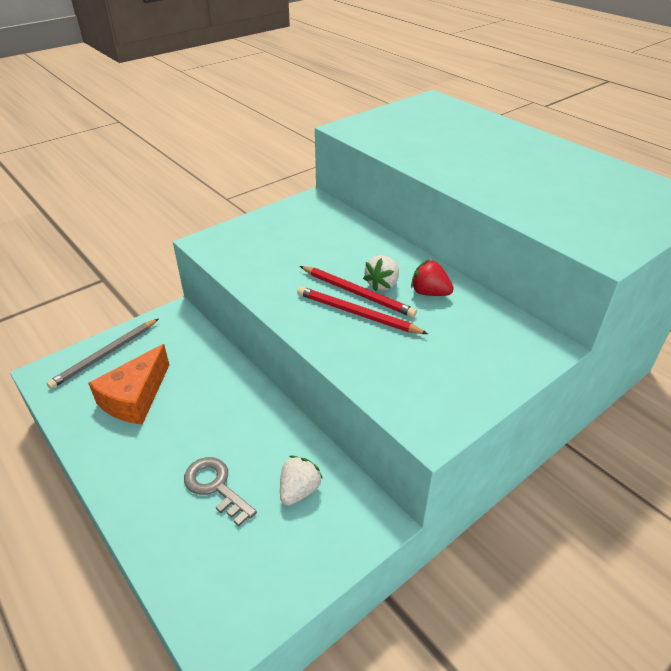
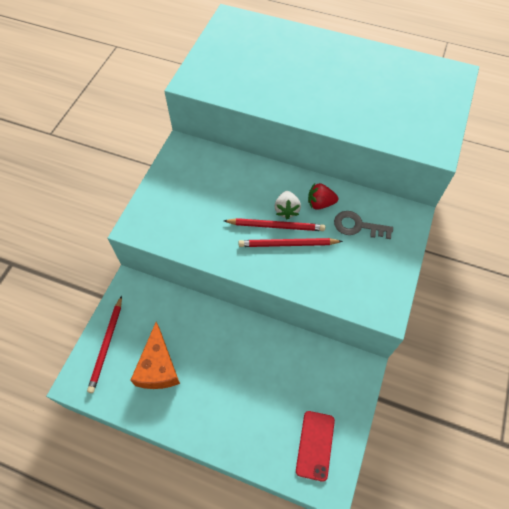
camera: 30 degrees left, 20 degrees up
(105, 355) = (107, 345): grey pencil -> red pencil
(215, 486) = (260, 399): grey key -> grey key (357, 226)
(240, 578) = (315, 445): none -> red phone
(299, 490) = (309, 373): white strawberry -> none

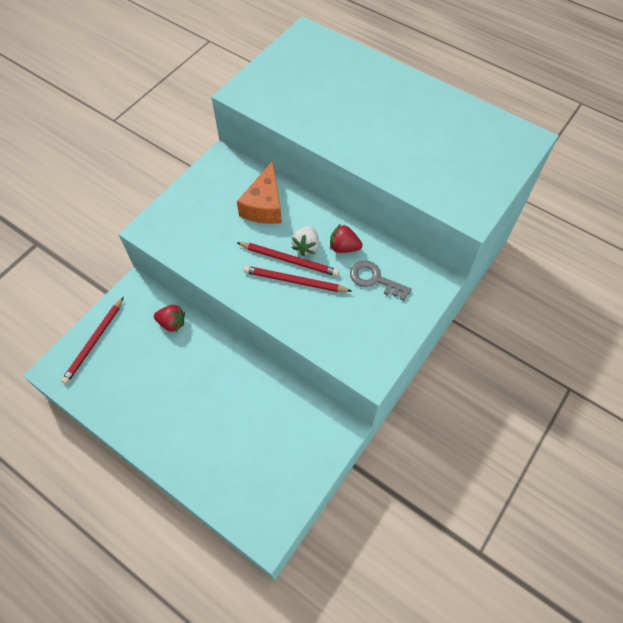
camera: 15 degrees right, 0 degrees up
(158, 367) = (136, 375): orange cheese -> orange cheese (264, 205)
(175, 309) = (172, 323): none -> red strawberry
(315, 445) = (265, 492): red phone -> none

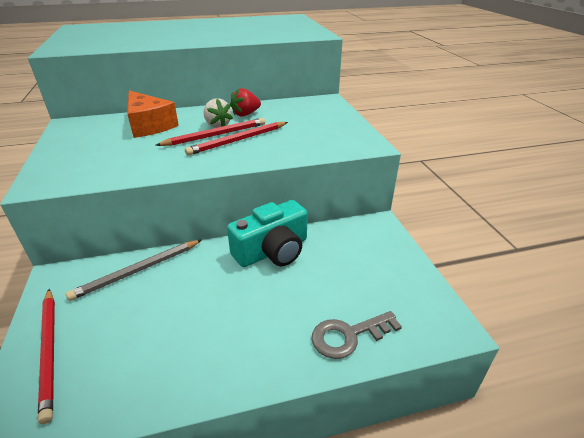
camera: 50 degrees left, 25 degrees down
(172, 323) = (138, 271): red strawberry -> grey pencil
(251, 381) = (272, 250): none -> turquoise camera
(374, 279) = (290, 115): grey key -> grey key (348, 336)

